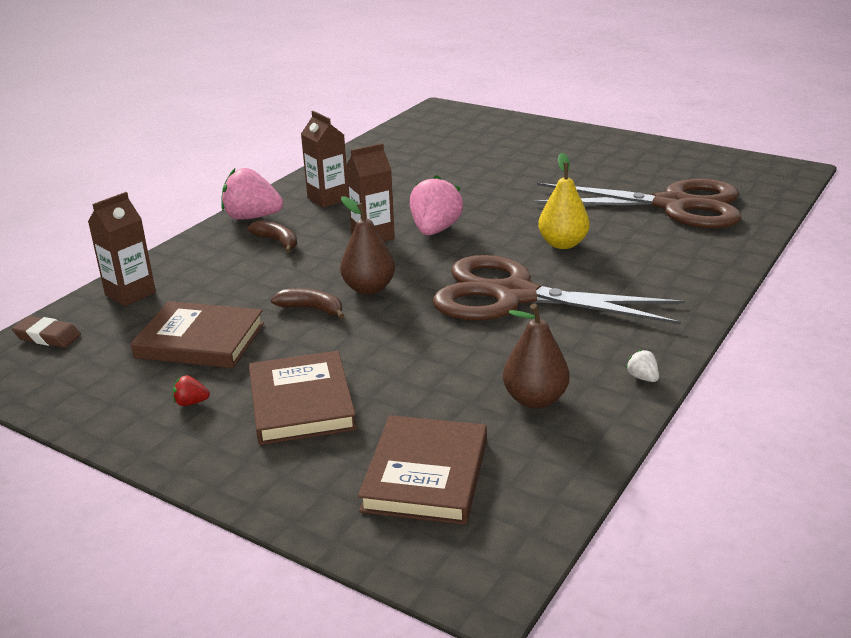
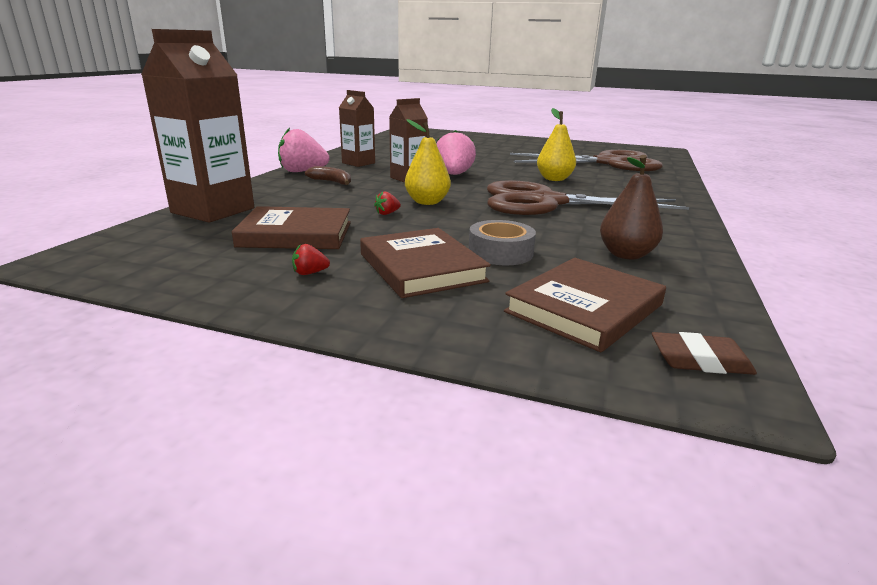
camera: 15 degrees left, 5 degrees down
(47, 336) = (136, 238): brown eraser -> brown eraser (700, 360)
(130, 294) = (213, 210): brown carton -> brown carton, size x1.70
(311, 309) = (387, 213): brown banana -> red strawberry
(369, 288) = (427, 202): brown pear -> yellow pear
(397, 385) = (500, 252): none -> grey tape
(426, 475) = (584, 308): brown book -> brown book turned 45 degrees clockwise
(642, 378) = (694, 239): white strawberry -> none

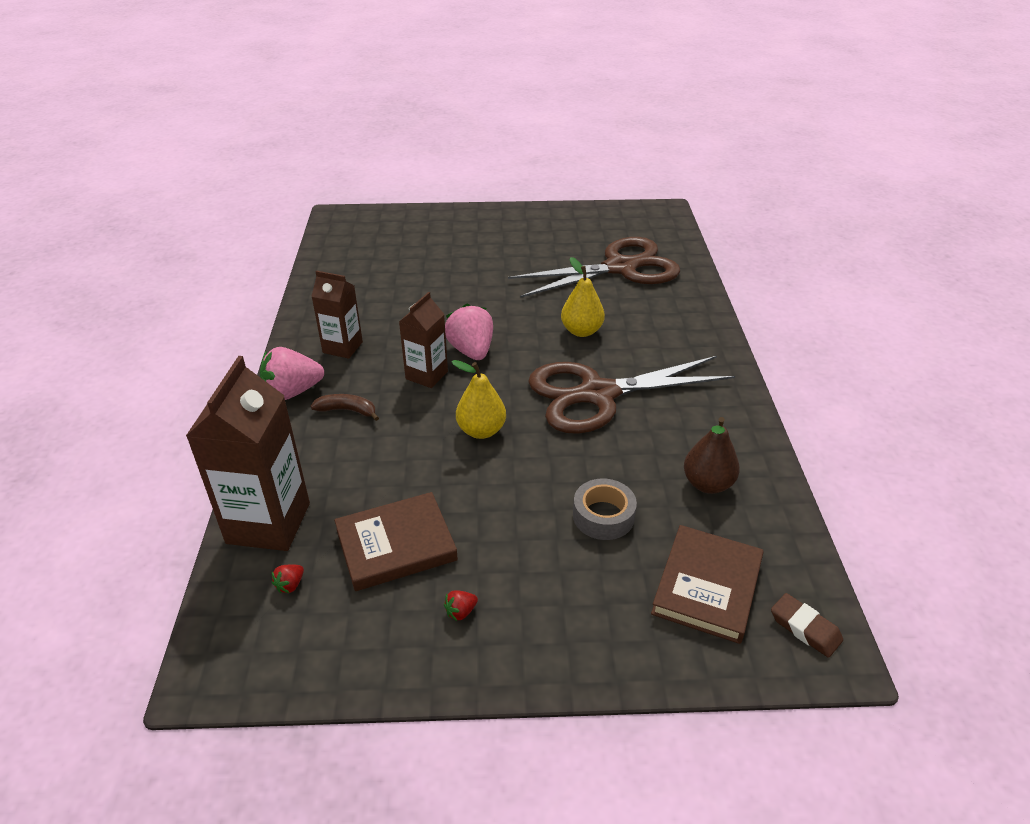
camera: 20 degrees left, 15 degrees up
(387, 213) = (456, 470): red strawberry -> red strawberry (290, 585)
(421, 267) = (550, 567): brown book -> none
(700, 360) = (805, 628): brown eraser -> brown eraser turned 60 degrees clockwise

